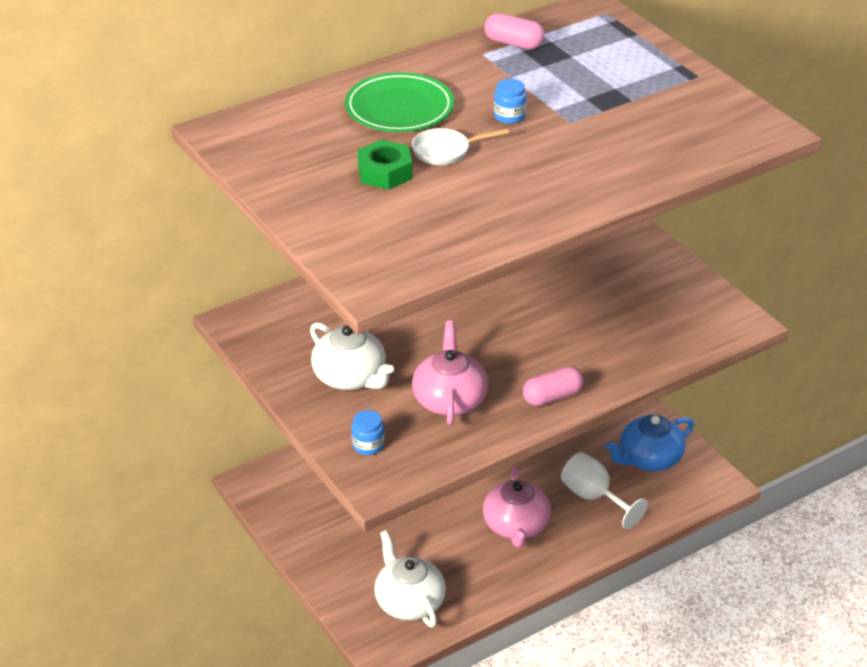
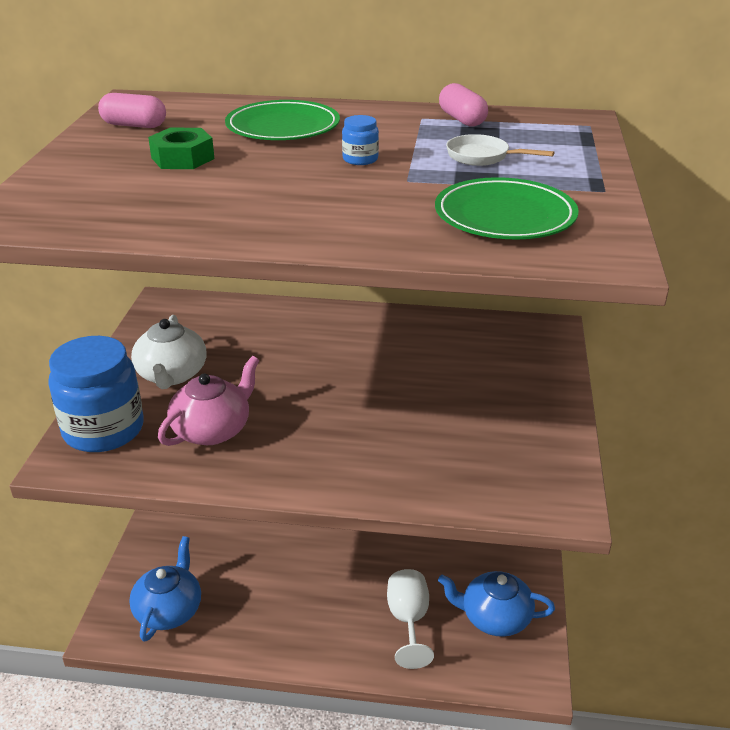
camera: 40 degrees right, 5 degrees down
(368, 445) = (103, 429): blue jar -> blue jar, size x2.46
(409, 602) = (169, 610): white teapot -> blue teapot
(445, 151) = (258, 162): white pan -> white pan (482, 157)
(516, 526) = (318, 603): pink teapot -> none
(552, 397) = (294, 474): pink capsule -> pink capsule (134, 125)
(673, 125) = (505, 216): none -> green plate

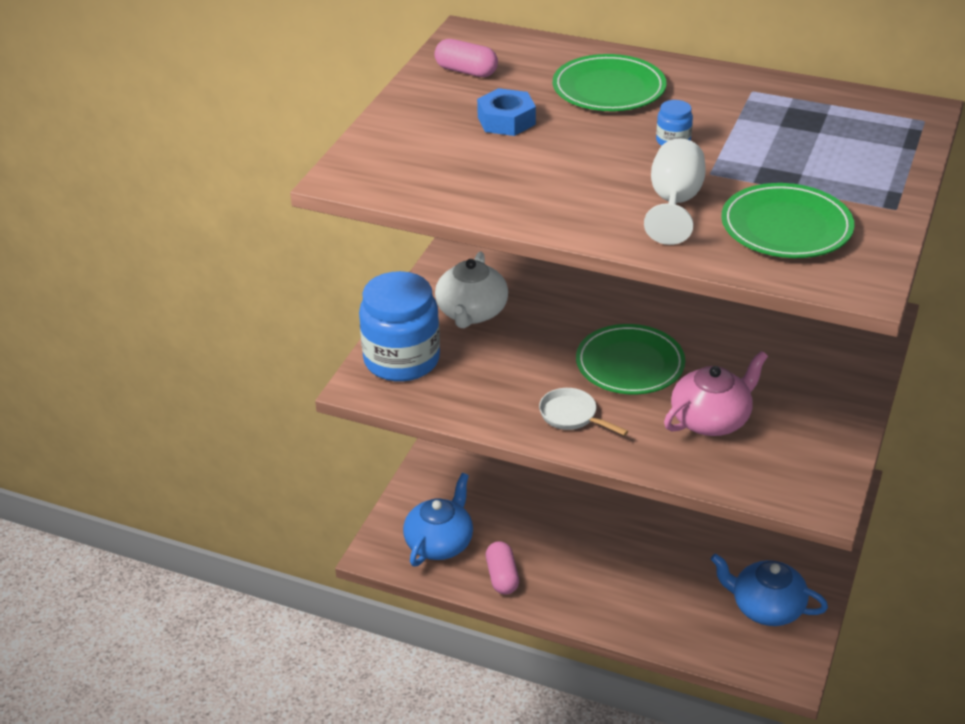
camera: 15 degrees right, 5 degrees up
(183, 158) = (506, 120): green nut -> blue nut
(212, 430) = (502, 375): pink teapot -> pink teapot (711, 420)
(338, 401) = (630, 364): none -> green plate
(408, 621) = (675, 595): white goblet -> white goblet (674, 204)
(462, 119) = (793, 97): pink capsule -> pink capsule (502, 577)
(482, 157) = (794, 151): white pan -> white pan (572, 416)

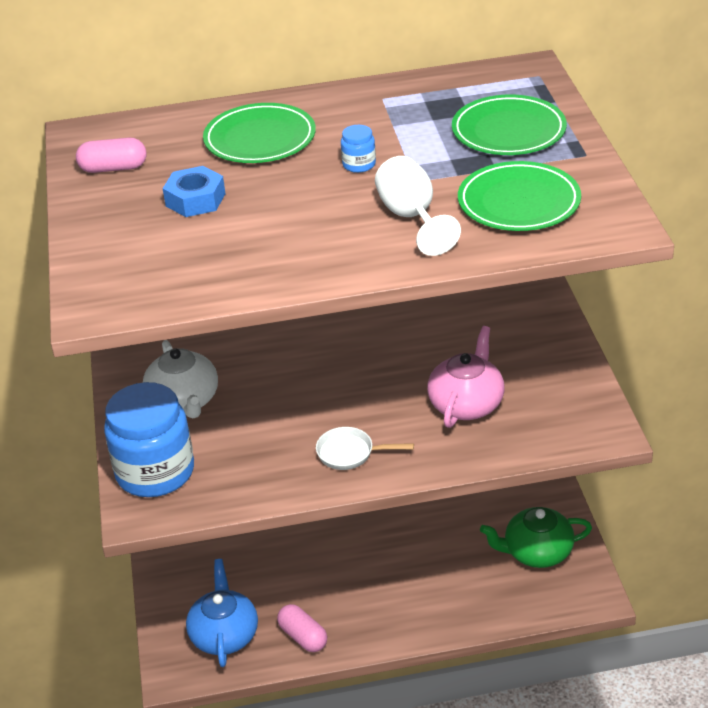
camera: 30 degrees left, 0 degrees up
(630, 364) = (361, 386): green plate -> green plate (508, 131)
(766, 607) = (537, 552): blue teapot -> green teapot

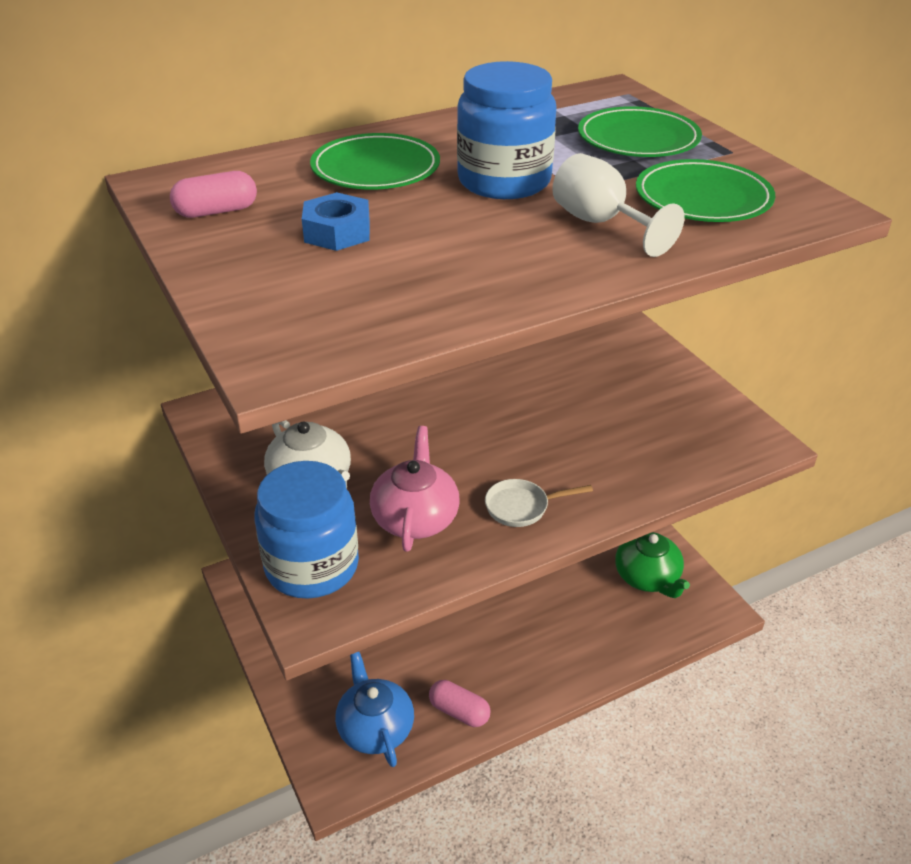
camera: 20 degrees left, 0 degrees up
(359, 164) = (504, 181): blue jar -> blue jar, size x2.46
(466, 404) = (614, 437): pink teapot -> pink teapot (415, 518)
(537, 552) = (647, 577): green teapot -> green teapot turned 90 degrees counterclockwise

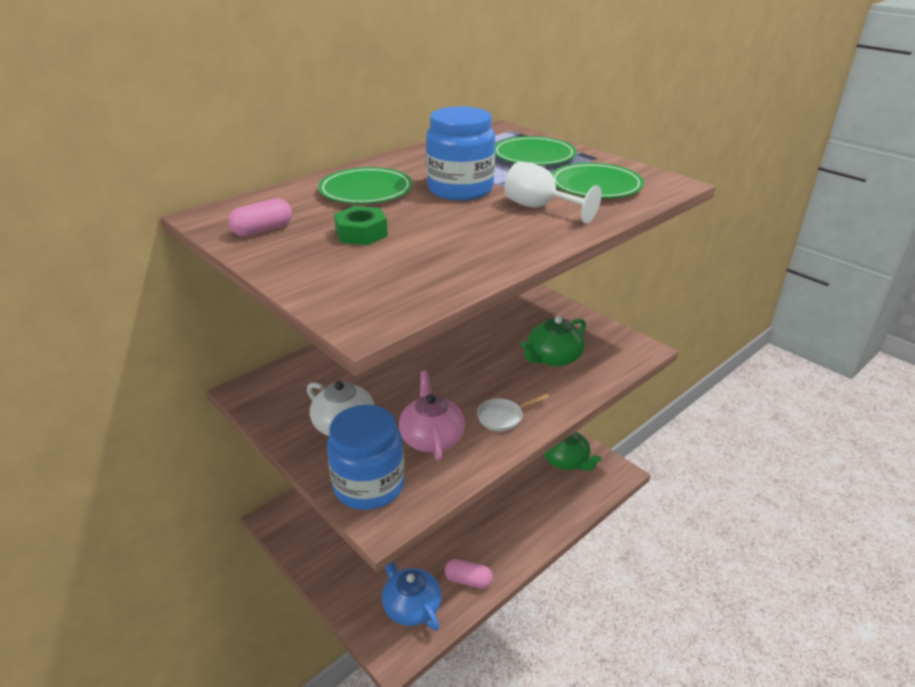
camera: 15 degrees left, 5 degrees down
(337, 232) = (361, 233): blue nut -> green nut
(626, 434) = (553, 358): none -> green teapot

